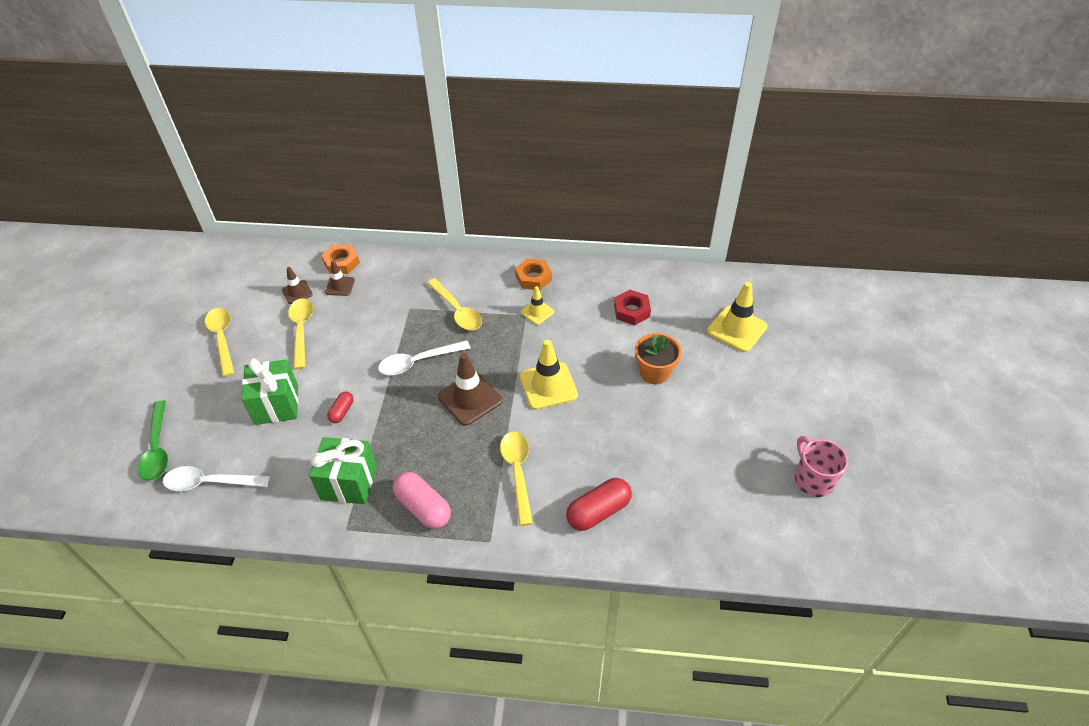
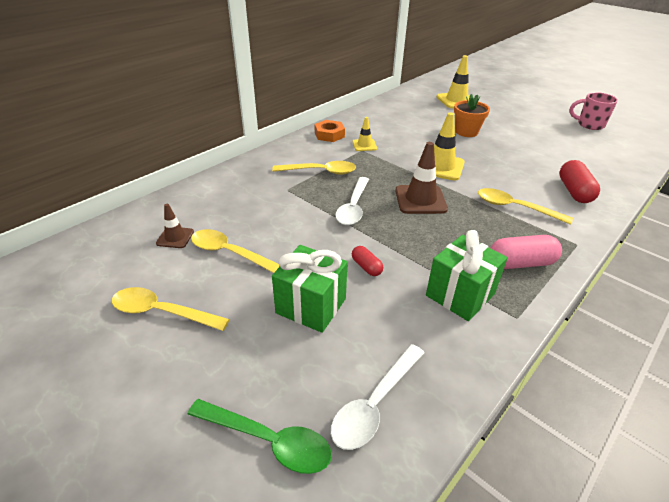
camera: 55 degrees left, 10 degrees down
(340, 286) = (207, 212): brown traffic cone -> none
(341, 263) = (179, 200): orange nut -> none
(631, 311) = (405, 119): red nut -> none

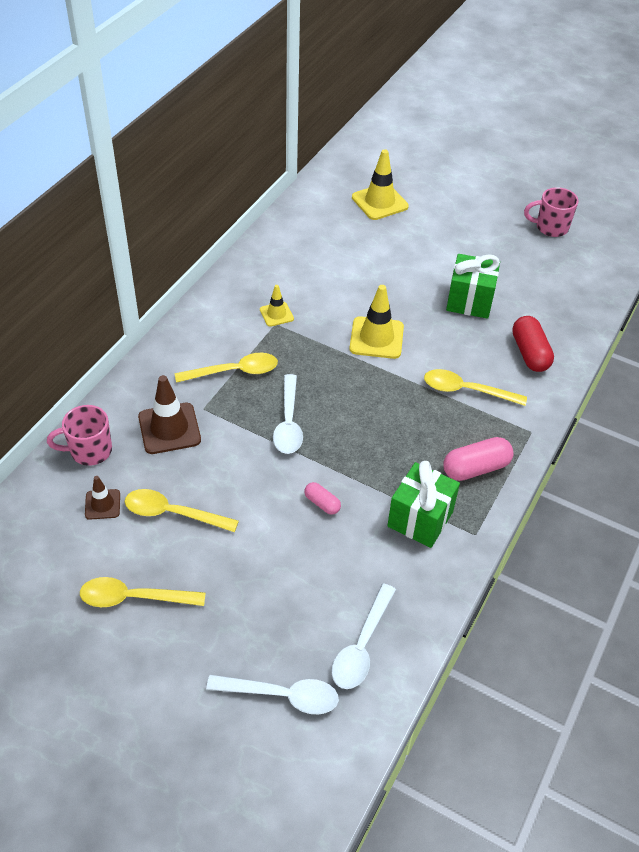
camera: 15 degrees left, 10 degrees up
(185, 202) = (89, 451): none -> pink mug
(268, 440) = (282, 695): green spoon -> white spoon
(311, 306) = (279, 561): green gift -> green gift (469, 301)
(329, 135) = (226, 301): orange nut -> none
(366, 267) = (322, 503): red capsule -> pink capsule
(420, 200) = (361, 397): brown traffic cone -> brown traffic cone (169, 428)
(466, 132) = (400, 267): orange flower pot -> none

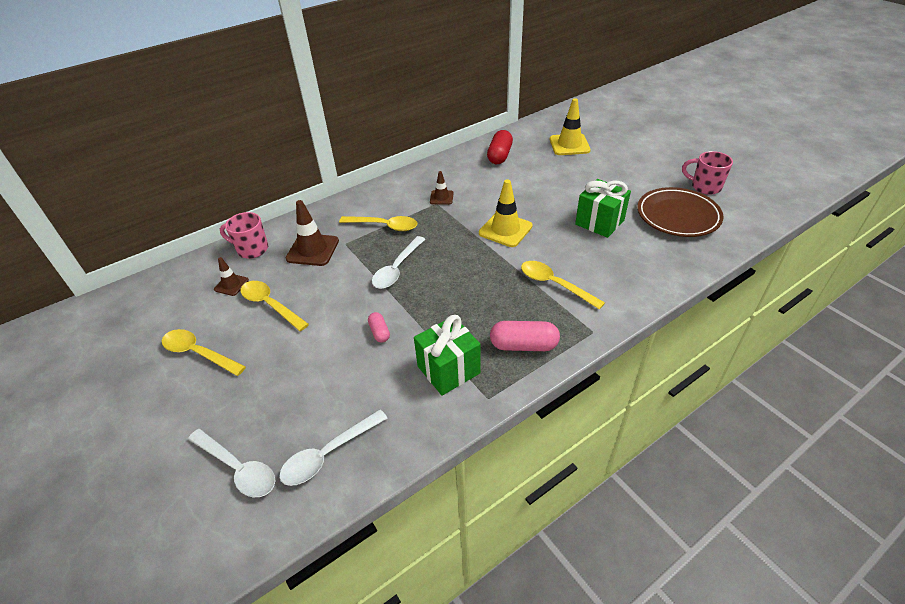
camera: 30 degrees right, 5 degrees down
(276, 314) = (441, 197): yellow traffic cone -> brown traffic cone
(530, 353) = (629, 271): red capsule -> red capsule (499, 156)
(542, 272) = (677, 216): none -> brown plate

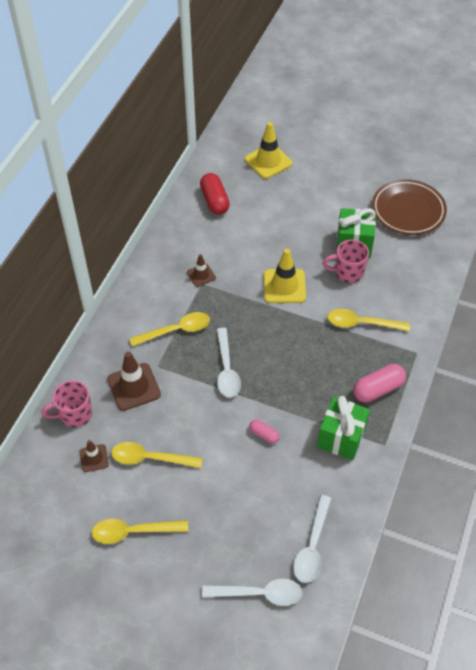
camera: 35 degrees left, 10 degrees up
(705, 187) = (409, 168): pink mug -> pink mug (348, 272)

